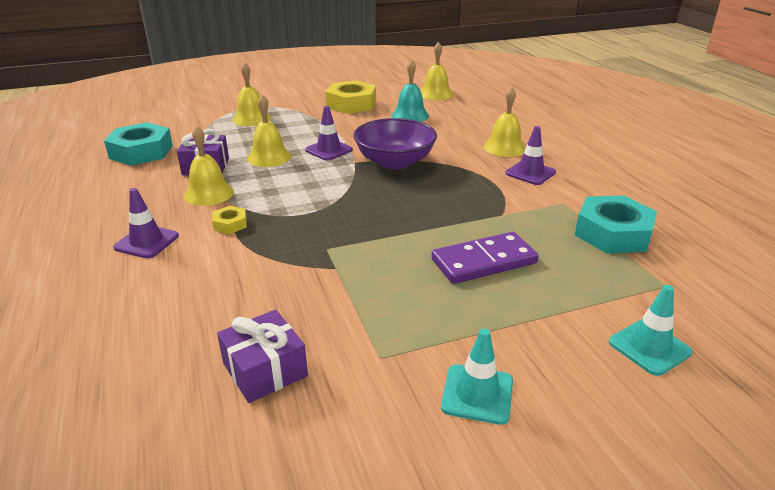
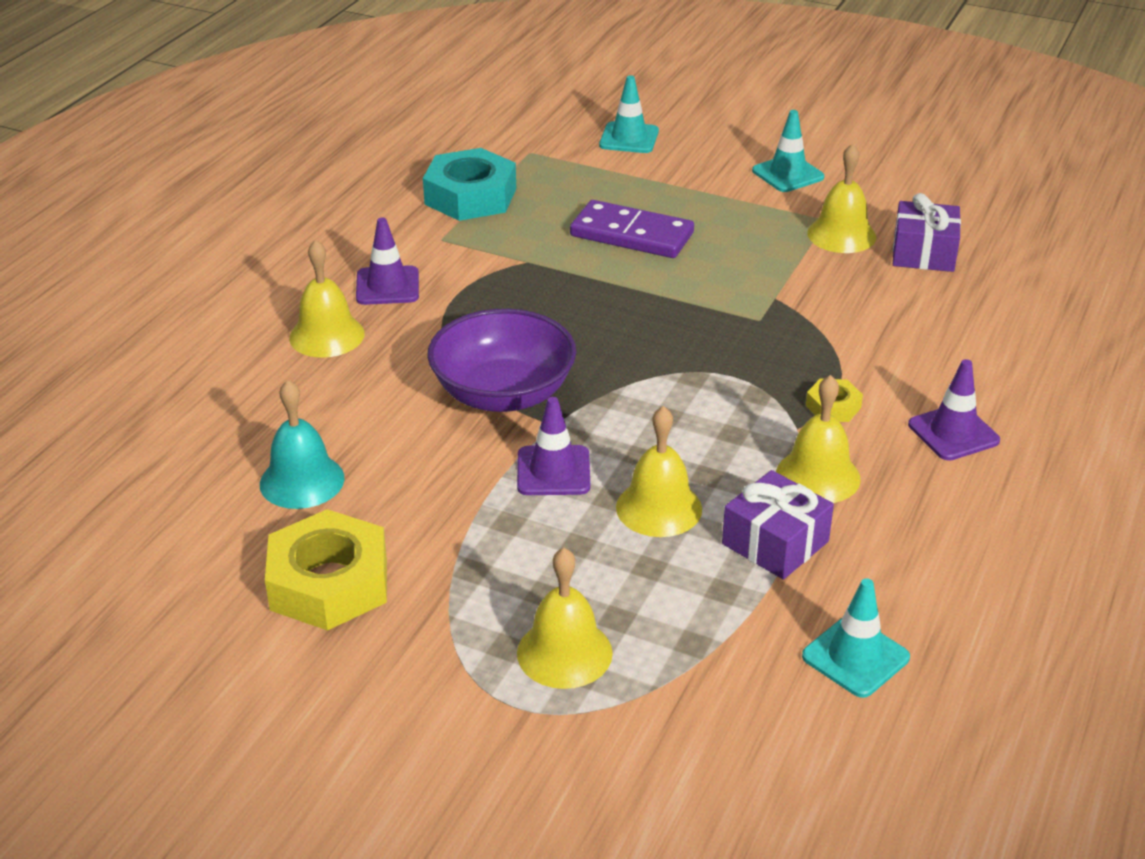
camera: 135 degrees left, 5 degrees up
(141, 152) = (855, 657): turquoise nut -> turquoise traffic cone
(436, 94) = (141, 516): yellow bell -> yellow bell (841, 235)

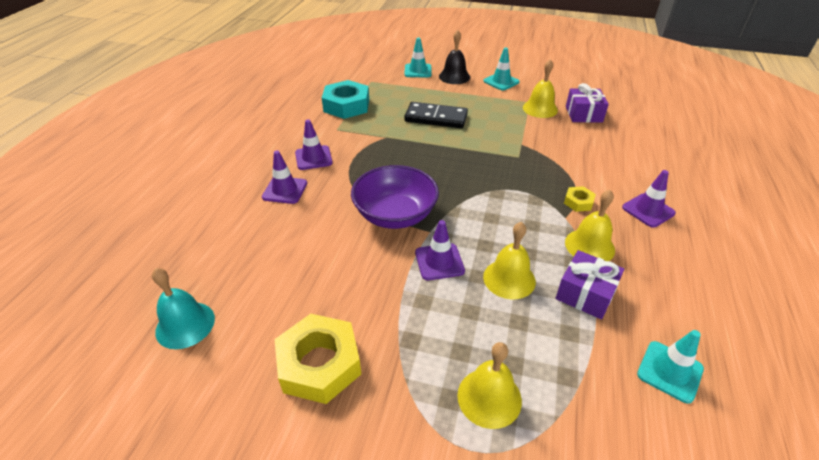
camera: 10 degrees left, 5 degrees up
(302, 481) = (287, 288): turquoise bell -> turquoise bell (185, 325)
(326, 335) = (285, 190): yellow bell -> purple traffic cone
(631, 235) = (436, 118): purple domino -> black domino
(697, 156) = (454, 76): none -> black bell

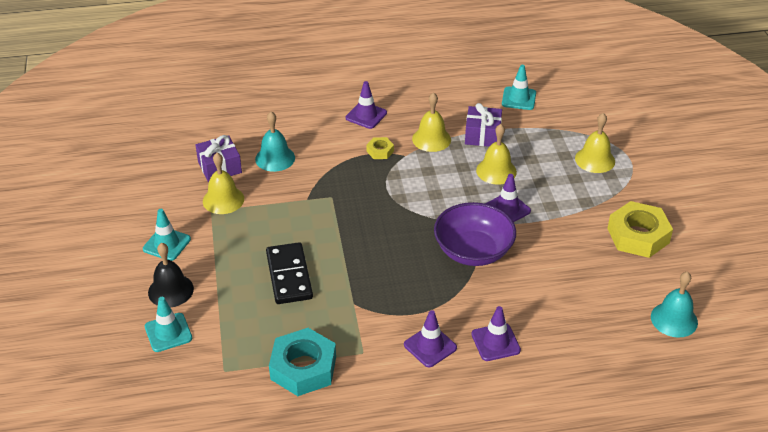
camera: 115 degrees left, 0 degrees up
(587, 141) = (275, 158): none -> turquoise bell

